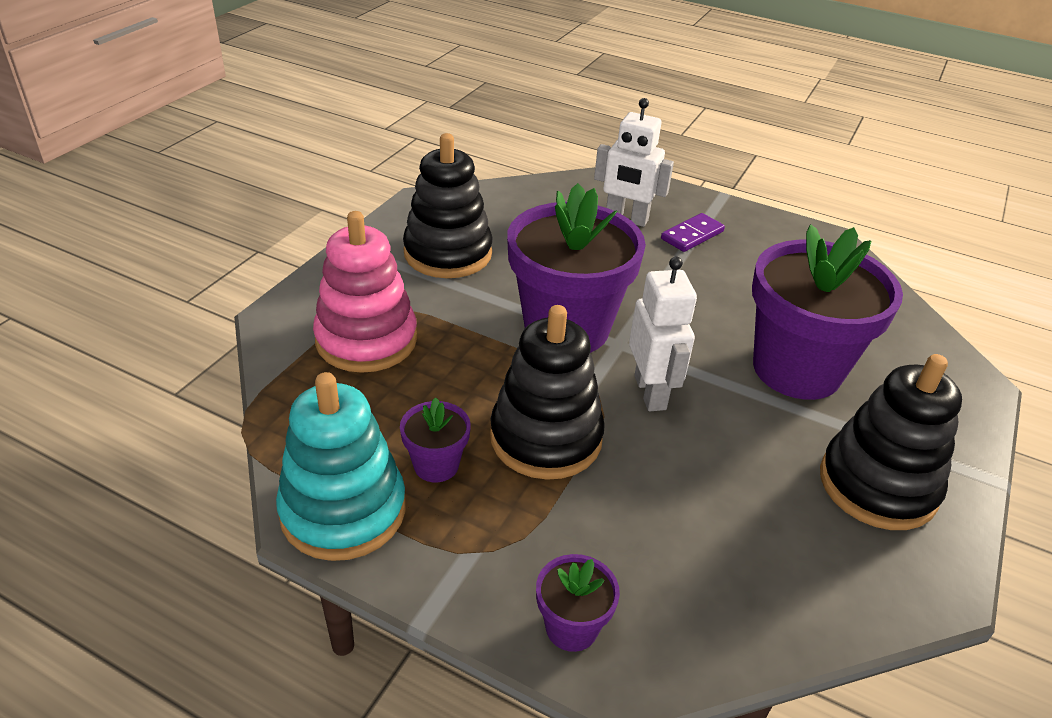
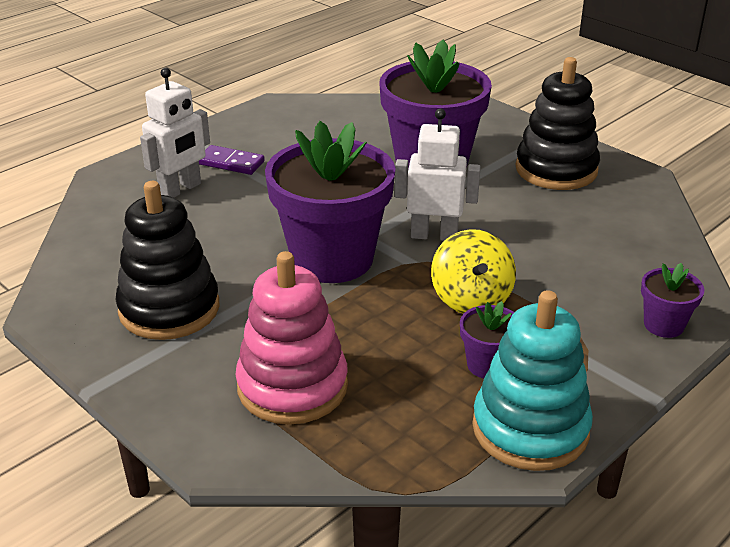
camera: 70 degrees left, 5 degrees down
(546, 438) = (471, 299): black stacking toy -> yellow spinning top
(692, 235) = (231, 163): purple domino -> purple domino turned 45 degrees counterclockwise

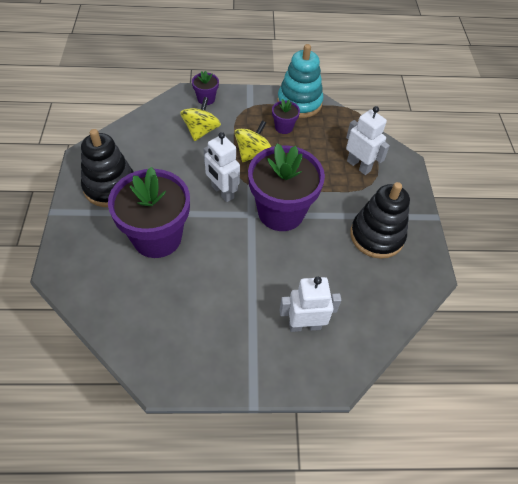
camera: 140 degrees left, 20 degrees up
(231, 163) = (254, 330): purple domino -> none
(292, 386) = (359, 166): pink stacking toy -> white robot
(583, 280) = (201, 131): none -> yellow spinning top

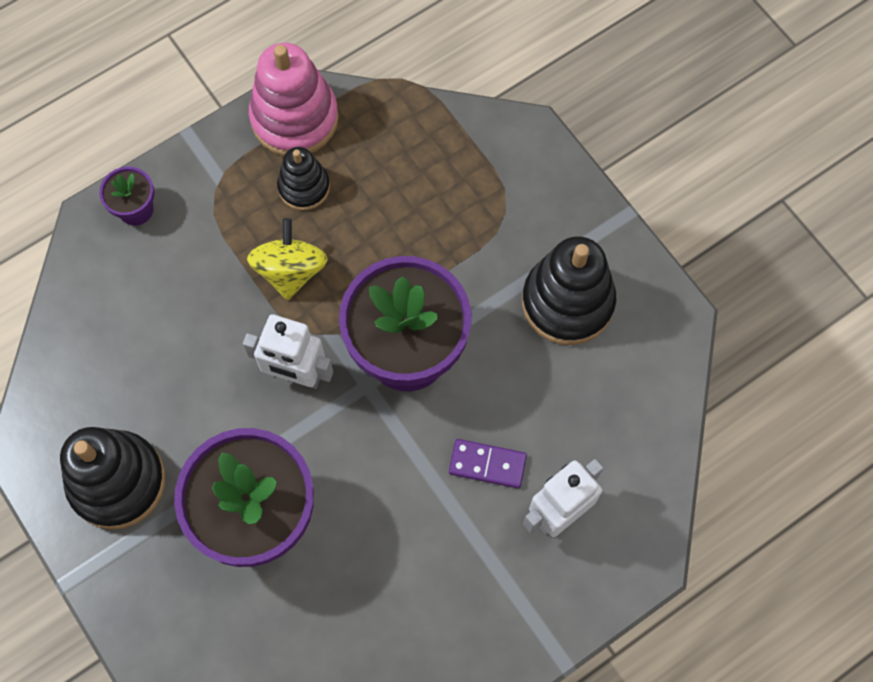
camera: 30 degrees left, 15 degrees up
(201, 131) = (177, 280): yellow spinning top -> none
(283, 127) = (304, 187): purple flower pot -> black stacking toy
(284, 281) = (487, 464): none -> purple domino
(299, 103) = (294, 118): turquoise stacking toy -> pink stacking toy
(359, 166) = (467, 189): white robot -> none

